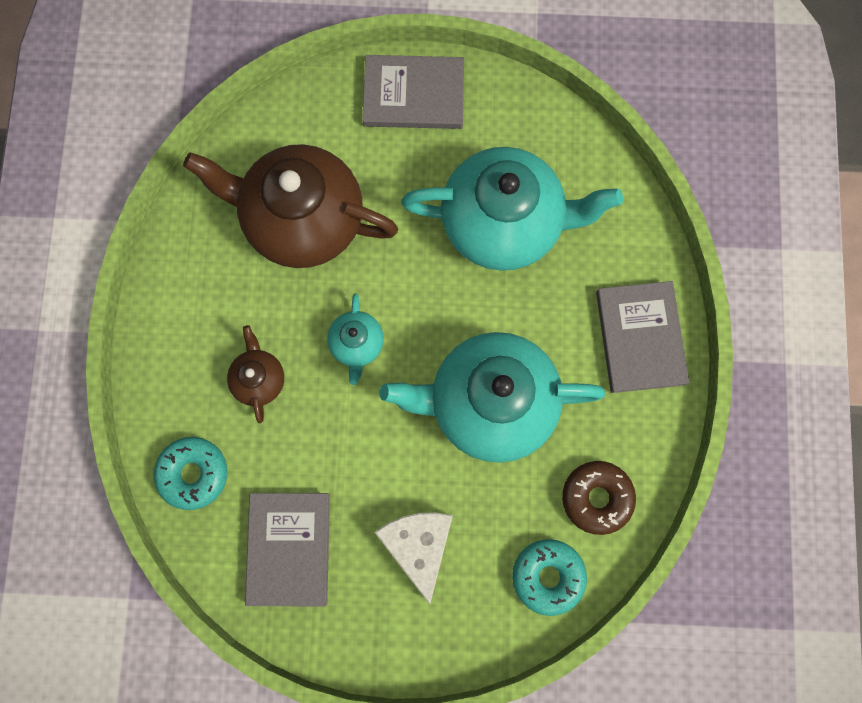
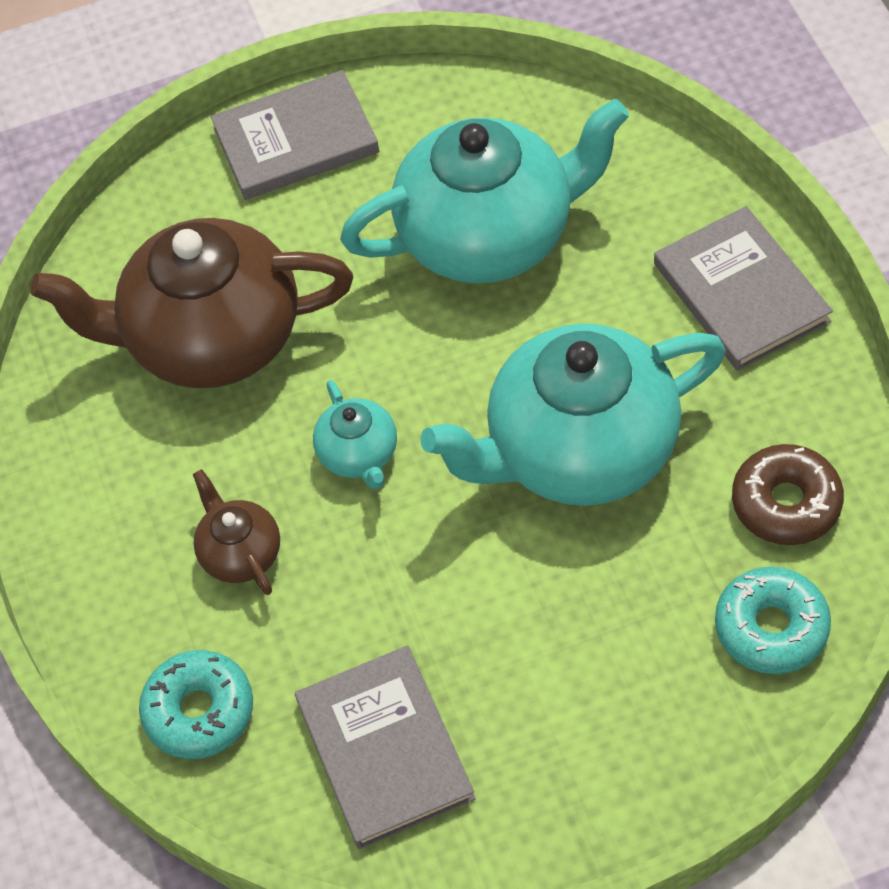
camera: 15 degrees left, 20 degrees down
(418, 545) = (569, 666): white cheese -> none

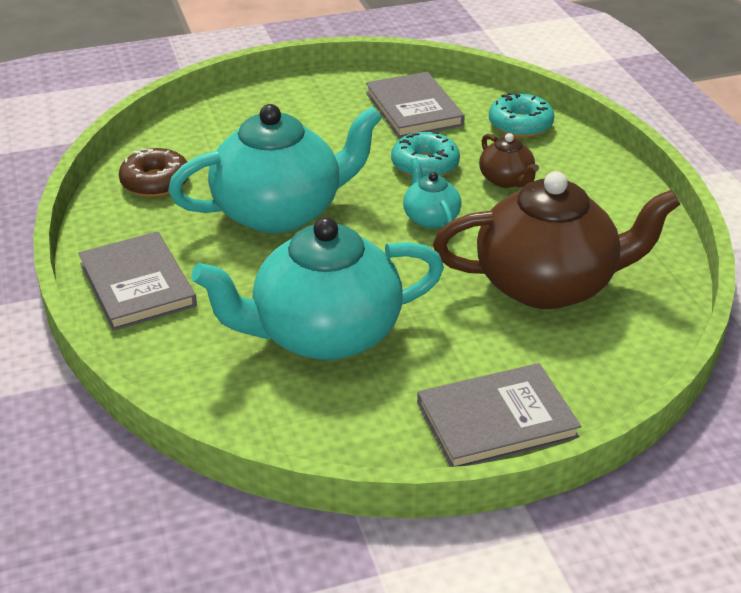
camera: 175 degrees right, 20 degrees down
(771, 628) = (187, 137): turquoise donut -> turquoise donut (425, 165)

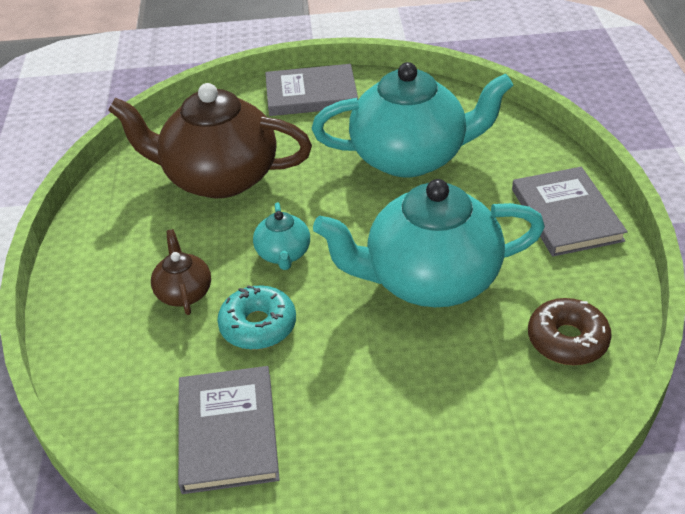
camera: 165 degrees left, 5 degrees up
(520, 125) = (114, 378): turquoise donut -> none

